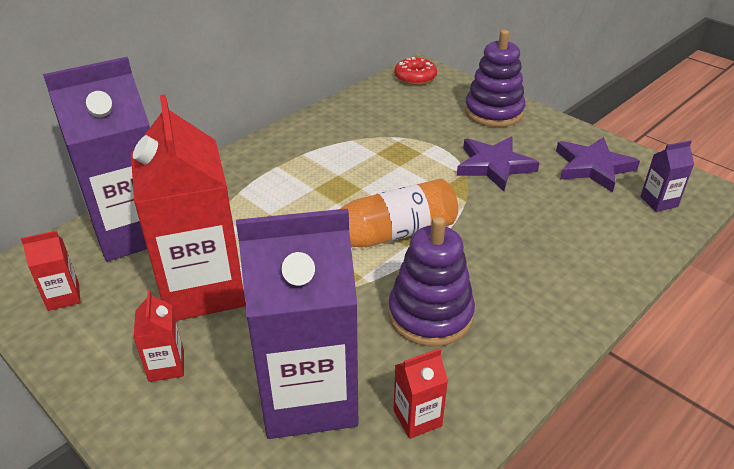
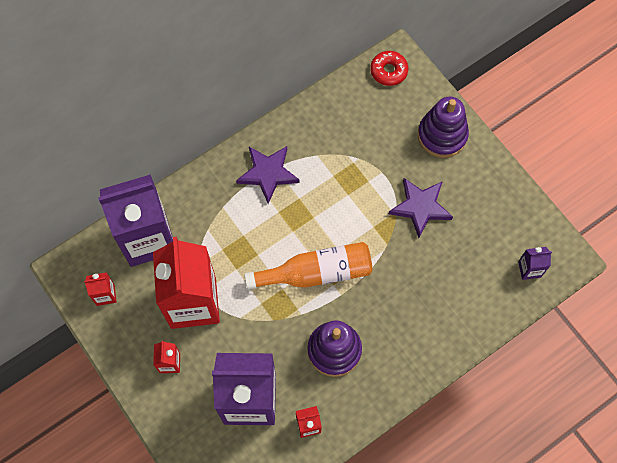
camera: 10 degrees right, 30 degrees up
(593, 167) = (496, 221): purple star -> purple star (268, 173)

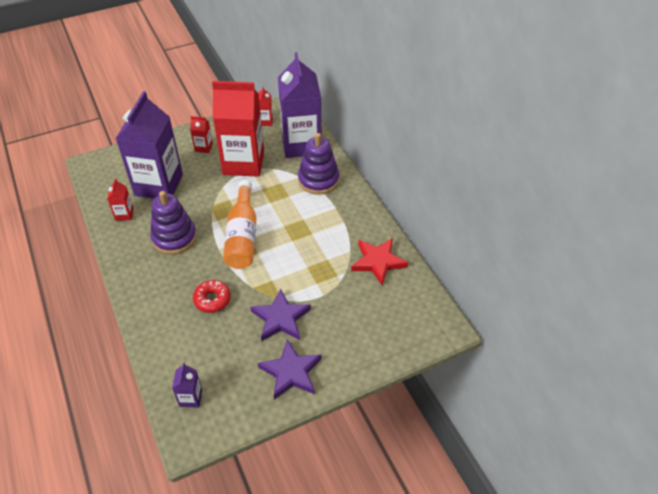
camera: 100 degrees right, 20 degrees down
(268, 173) = (339, 216): purple star -> purple star (291, 372)
(327, 125) = (378, 262): none -> red star
(388, 71) = (430, 318): red donut -> red donut (212, 299)
(442, 135) = (352, 350): purple stacking toy -> purple stacking toy (318, 180)

